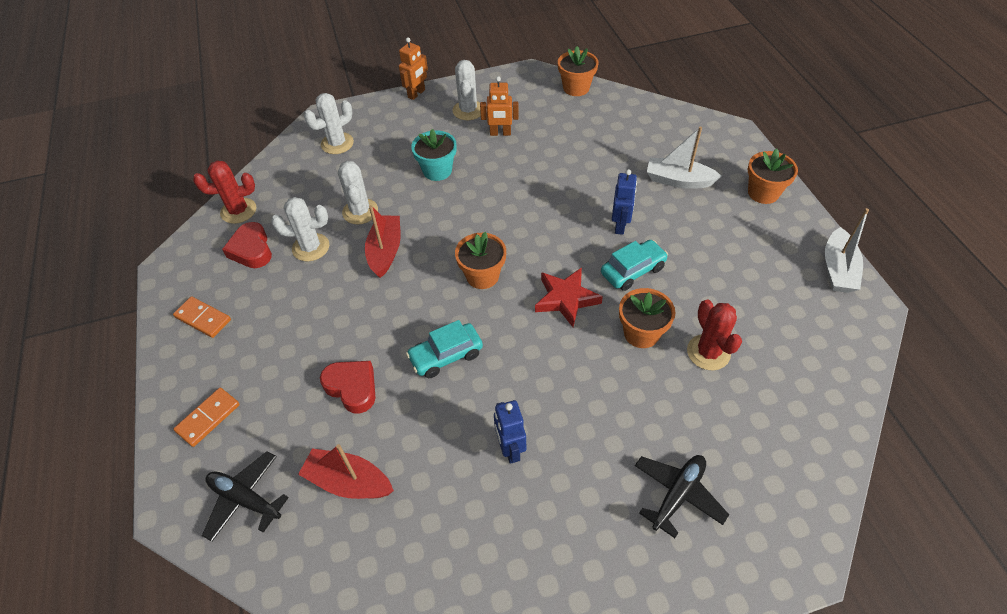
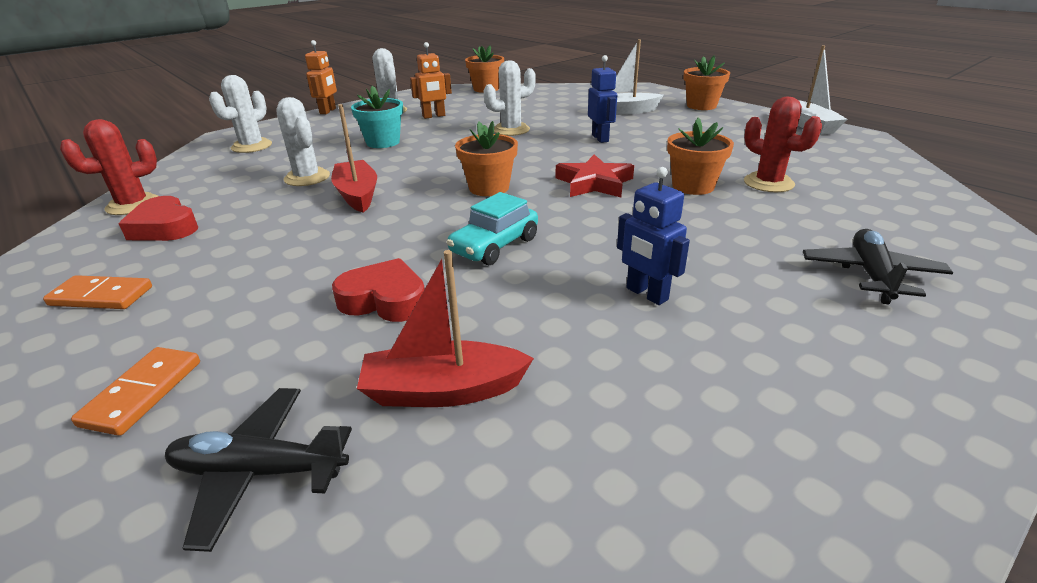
camera: 25 degrees left, 20 degrees down
(311, 247) = (254, 210): white cactus -> white cactus (511, 130)
(632, 271) = (640, 157): turquoise car -> none

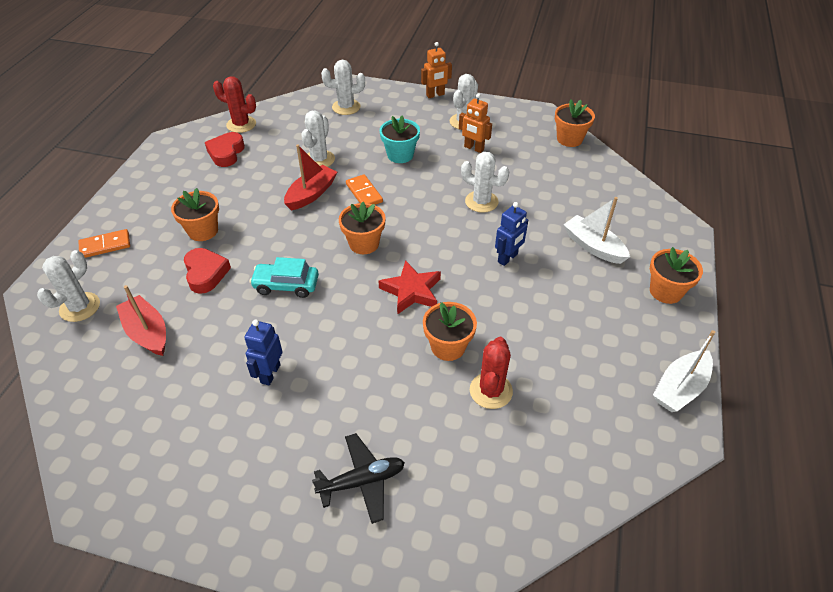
camera: 55 degrees right, 15 degrees up
(101, 296) = (158, 182): orange domino -> orange domino (364, 193)
(259, 472) = (80, 307): black plane -> white cactus
(289, 281) = (203, 231): none -> orange flower pot

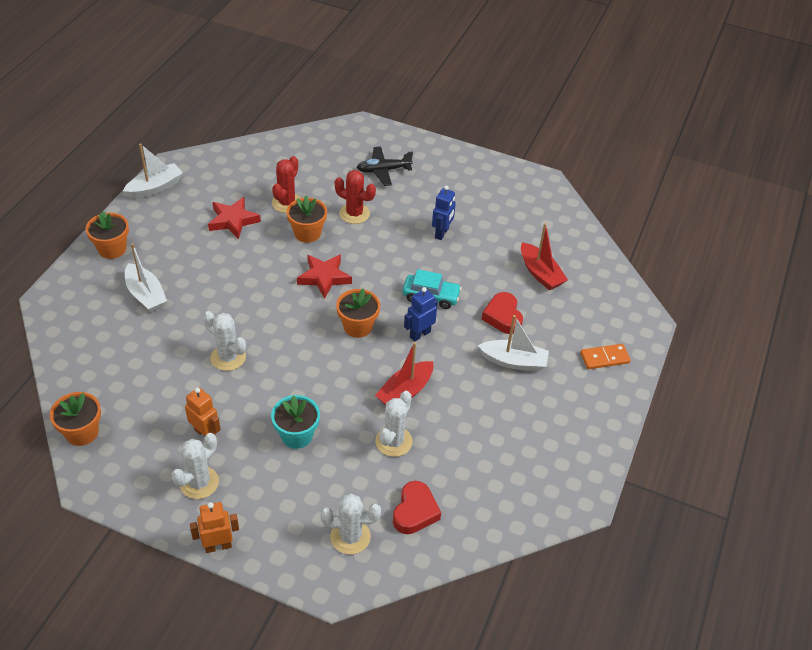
camera: 175 degrees left, 0 degrees up
(80, 307) = (603, 301): white cactus -> none
(203, 231) = (513, 361): orange flower pot -> white boat
(226, 153) = (506, 468): red heart -> red heart (415, 511)
(241, 124) = (493, 520): red cactus -> red cactus (354, 214)
(364, 193) = (348, 385): orange domino -> none
(508, 258) = (229, 294): blue robot -> blue robot (419, 334)
(549, 351) = (233, 220): none -> red star

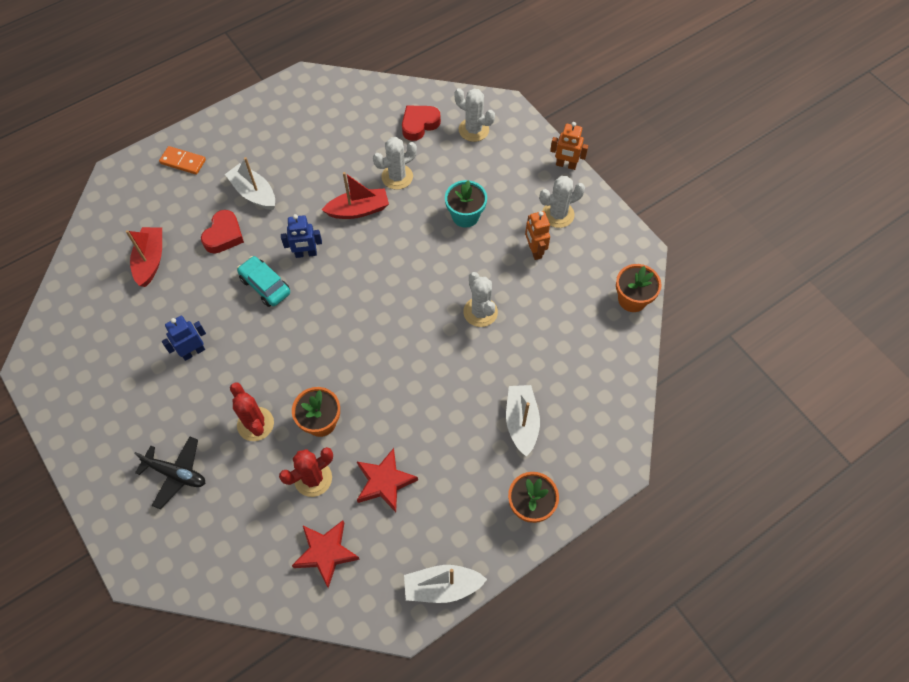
camera: 145 degrees left, 15 degrees up
(324, 277) = (343, 356): red star -> red star (326, 553)
(358, 326) = (351, 287): orange flower pot -> none

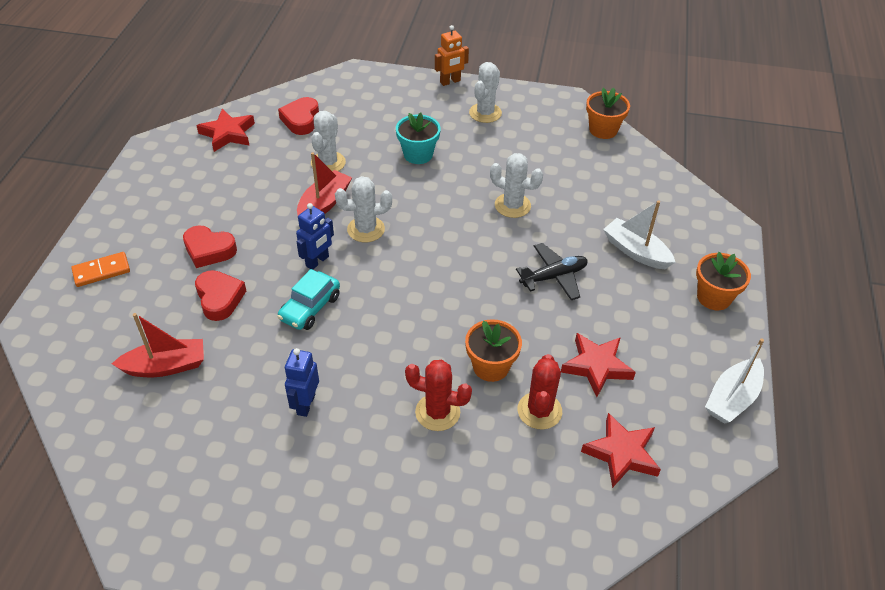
camera: 45 degrees left, 15 degrees down
(151, 260) = (166, 366): red boat -> red boat turned 120 degrees clockwise
(176, 474) = (416, 510): black plane -> black plane (553, 277)
(254, 193) = (209, 250): white boat -> red heart
(265, 286) = (310, 308): turquoise car -> turquoise car turned 60 degrees counterclockwise
(360, 102) = (228, 134): none -> red star
(473, 130) = (351, 99): white cactus -> white cactus (366, 229)
(534, 251) = (499, 144): orange robot -> none

